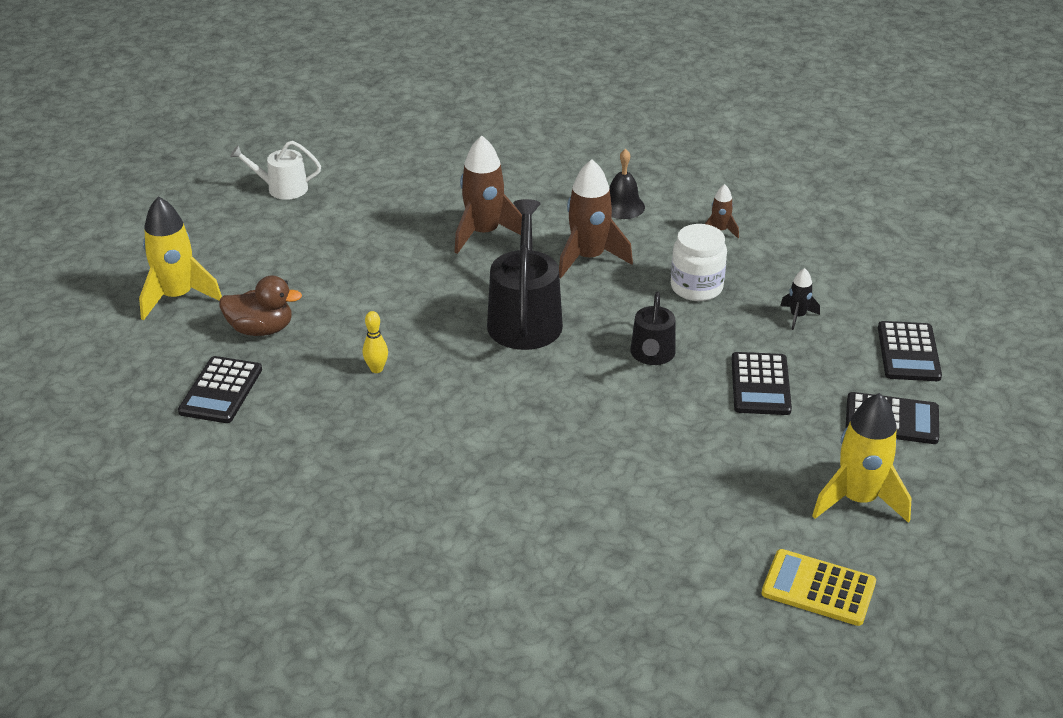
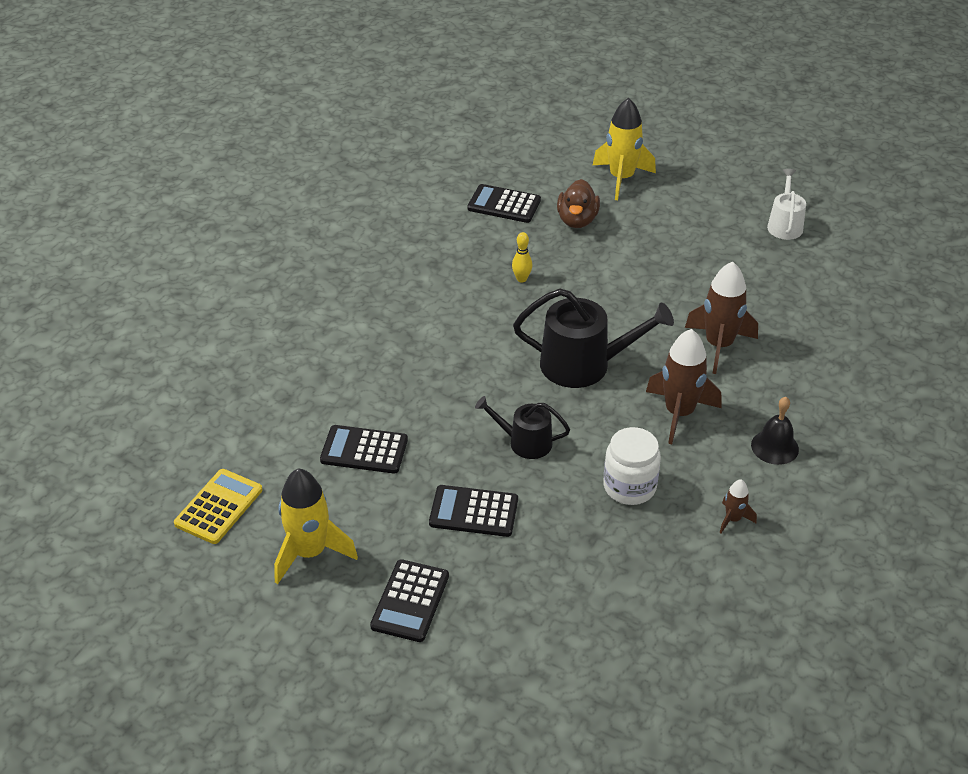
camera: 95 degrees right, 5 degrees up
(797, 316) = (578, 558): black rocket -> none
(908, 352) = (511, 639): black calculator -> black calculator (364, 450)

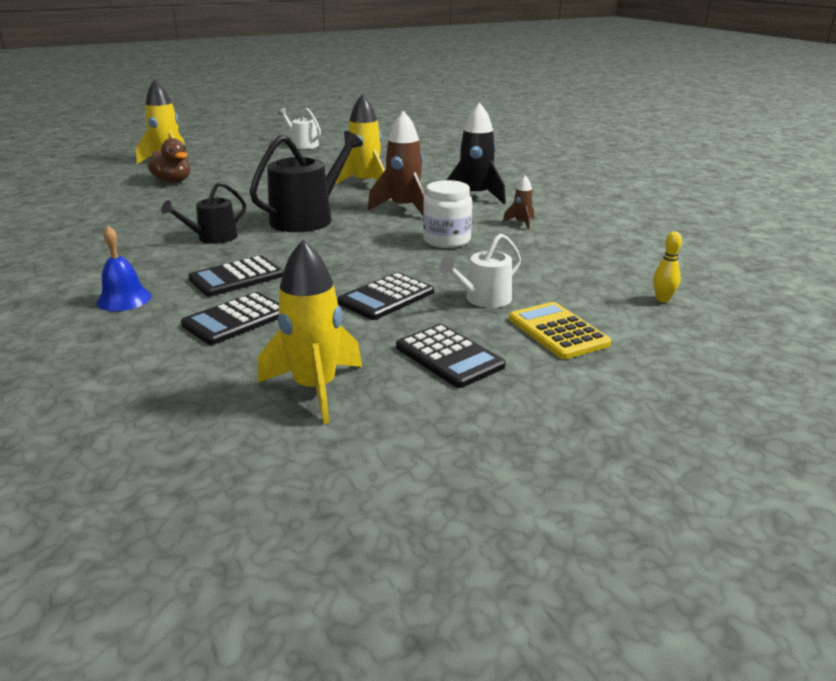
camera: 55 degrees left, 15 degrees down
(219, 507) = (162, 424): yellow calculator -> yellow calculator (558, 331)
(341, 371) = (124, 299): none -> blue bell
(504, 204) = (102, 193): black calculator -> black calculator (236, 277)
(521, 279) = (185, 210): yellow bowling pin -> yellow bowling pin (662, 299)
(525, 442) = (346, 257): black watering can -> black watering can (213, 238)
(526, 575) = (484, 299): none -> white watering can
(719, 345) = (365, 183): brown rocket -> yellow rocket
(774, 447) = (475, 196): black bell -> black rocket

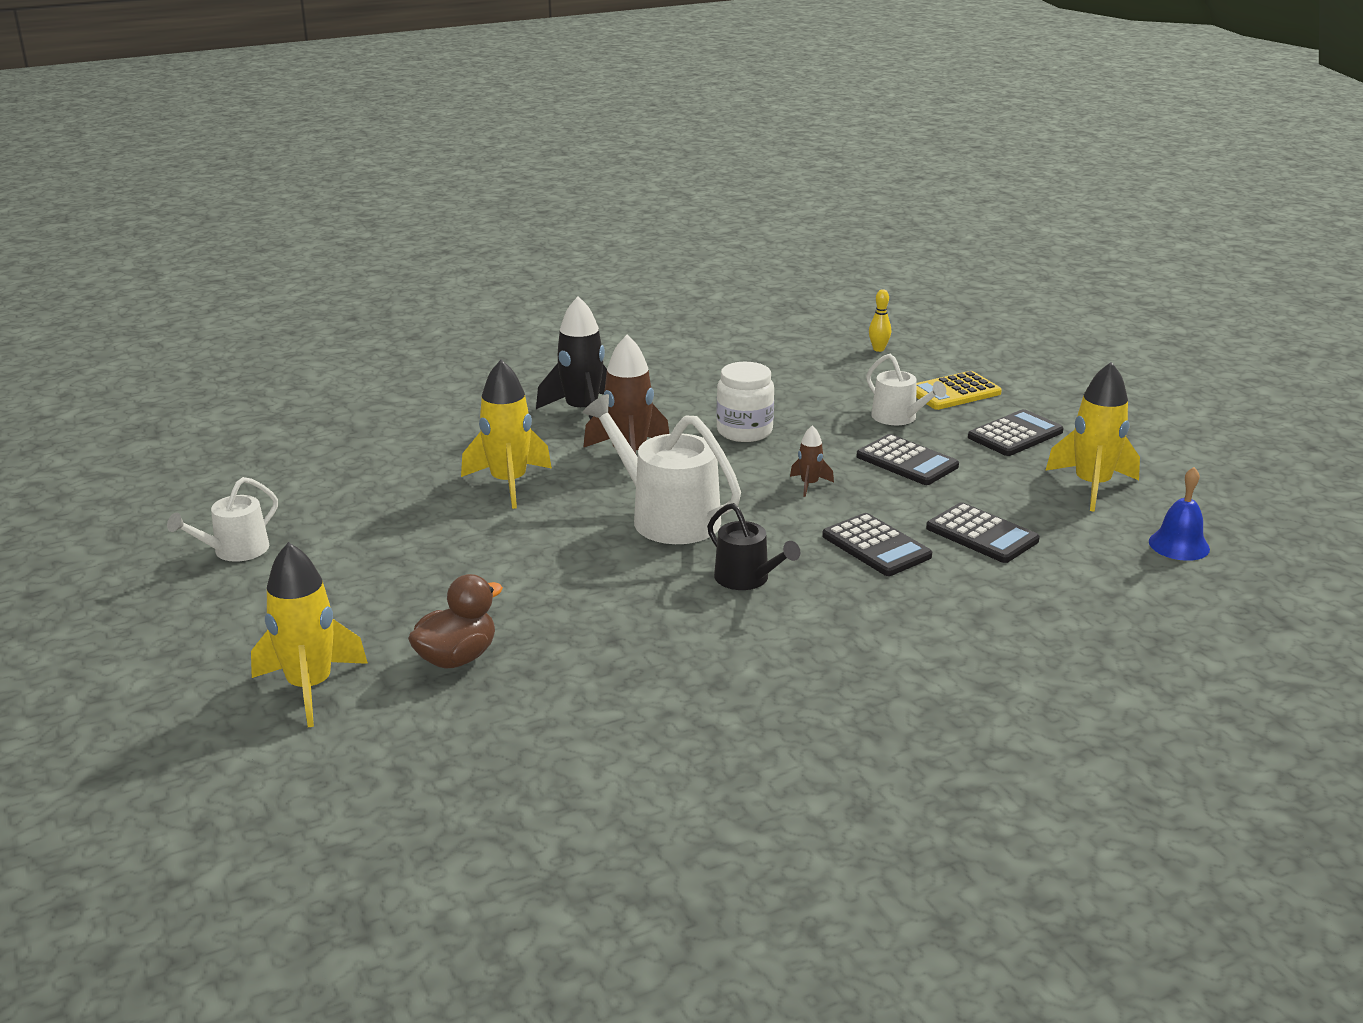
camera: 90 degrees left, 0 degrees up
(124, 299) = (954, 609): blue bell -> blue bell (1179, 545)
(307, 218) = (667, 517): black watering can -> white watering can
(521, 223) = (685, 391): brown rocket -> brown rocket (809, 485)

